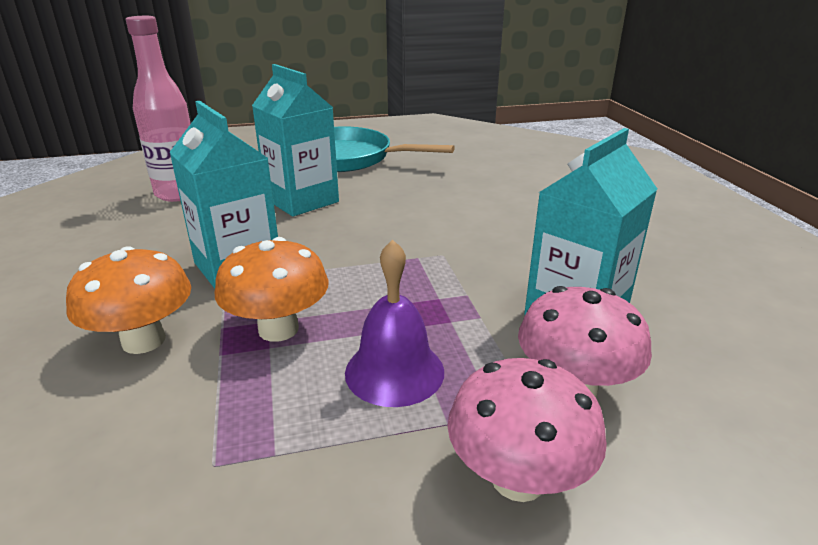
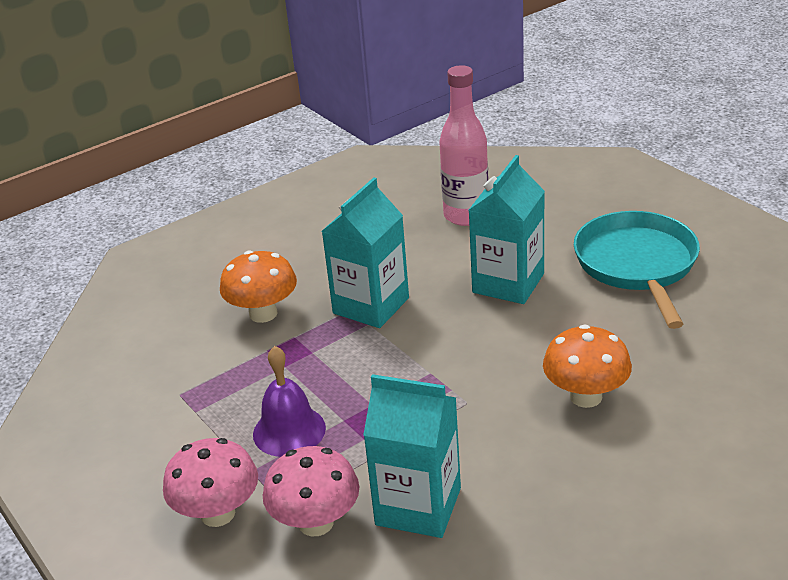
camera: 70 degrees right, 5 degrees up
(278, 329) = (306, 361): orange mushroom -> orange mushroom (586, 396)

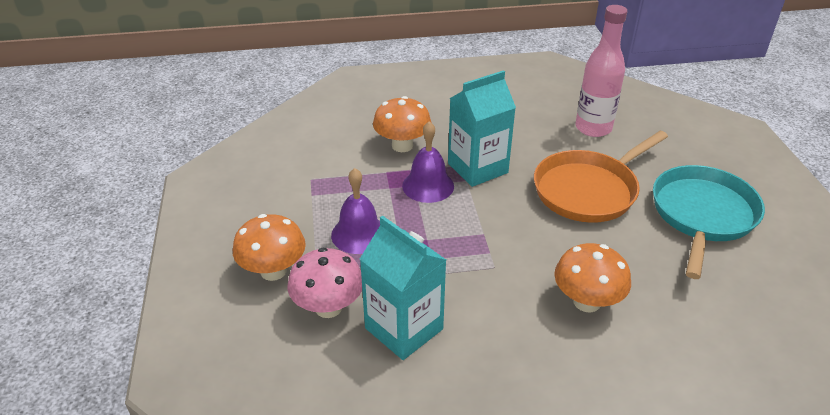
camera: 25 degrees right, 5 degrees up
(218, 513) = (273, 271): pink mushroom -> orange mushroom
(328, 346) = (428, 185): none -> purple bell
(508, 283) = (589, 190): turquoise carton -> orange pan

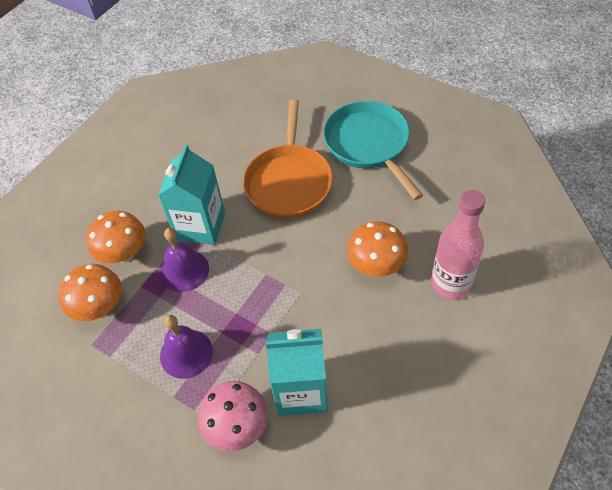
camera: 45 degrees left, 15 degrees up
(273, 271) = (164, 441): orange mushroom -> orange mushroom (100, 307)
(593, 128) = (237, 128): pink bottle -> pink bottle (450, 284)

